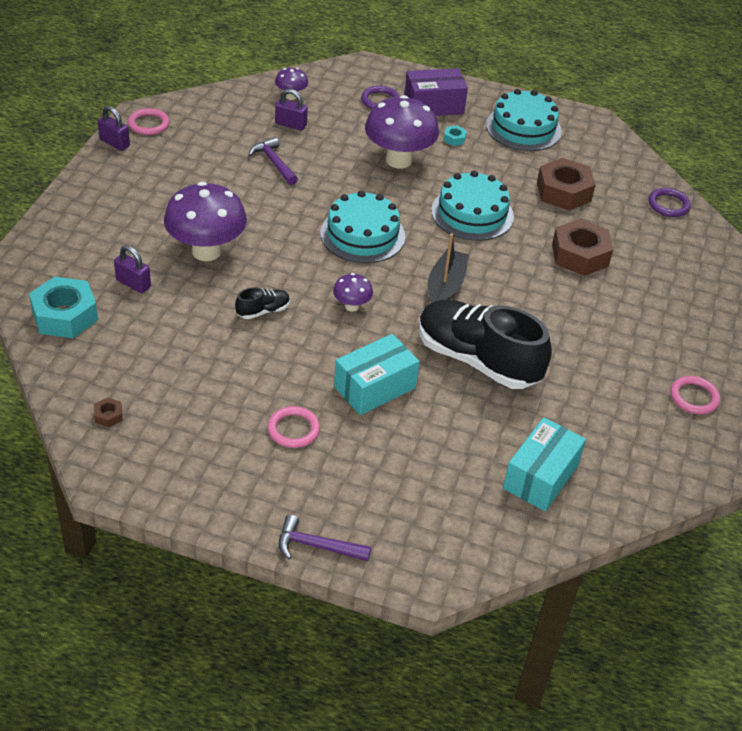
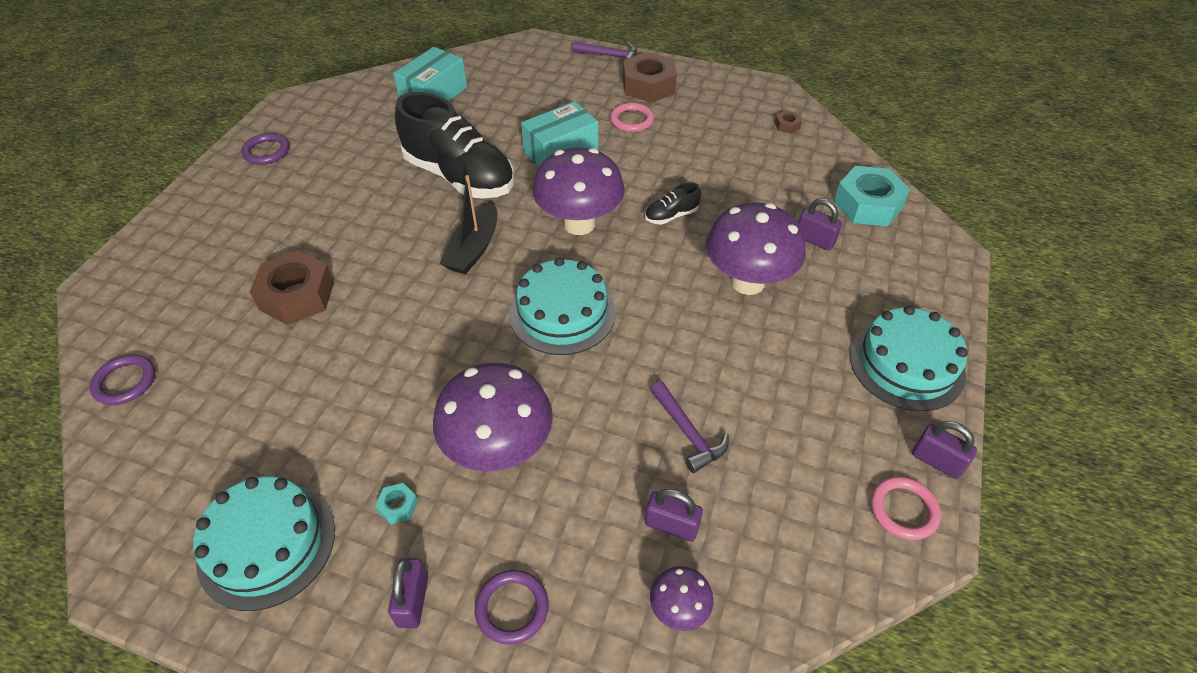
camera: 175 degrees left, 5 degrees up
(352, 306) = (579, 224): purple mushroom -> purple mushroom, size x2.10
(433, 105) = (413, 601): purple box -> purple padlock
(472, 213) = (413, 353): turquoise cake -> turquoise cake (906, 364)
(563, 192) = (267, 398): brown nut -> brown nut (648, 86)
(694, 397) = (266, 151): pink ring -> purple ring

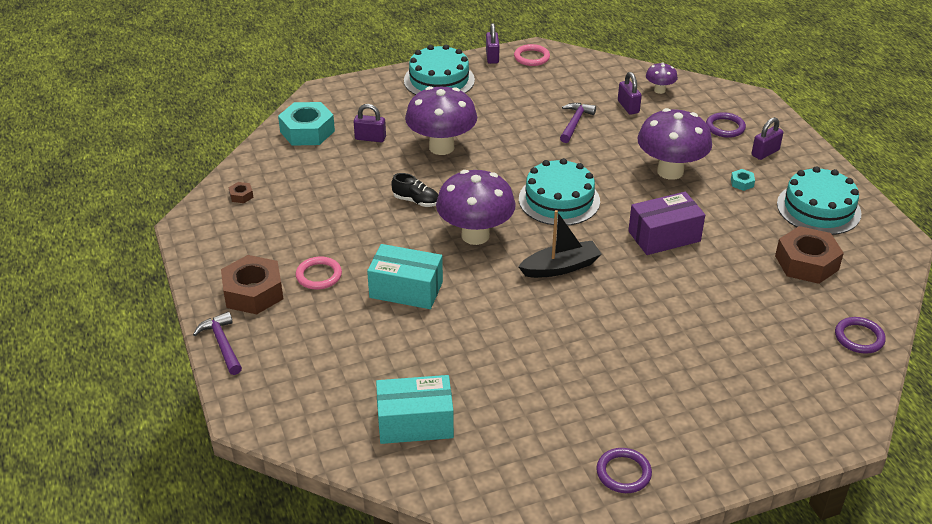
camera: 130 degrees left, 10 degrees down
(297, 296) = (706, 318): brown nut -> brown nut (806, 263)
(416, 352) = (664, 236): none -> purple box
(459, 177) = (501, 324): black shoe -> none
(814, 240) = (370, 138): purple padlock -> purple padlock turned 75 degrees counterclockwise

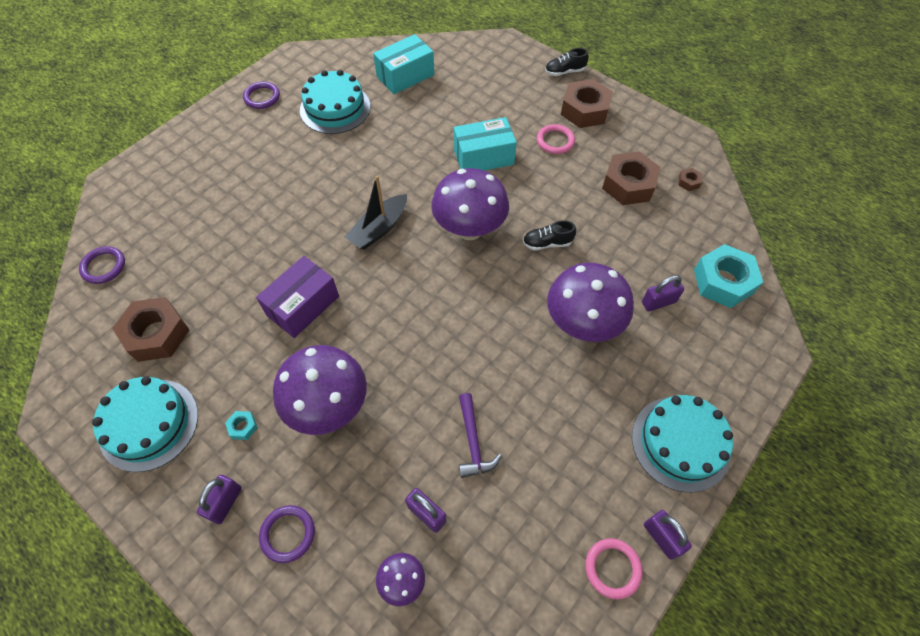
camera: 150 degrees right, 20 degrees up
(222, 344) = (564, 72): purple hammer -> black shoe
(295, 214) = (628, 184): none -> brown nut
(559, 200) = (422, 306): turquoise cake -> turquoise cake (335, 108)

